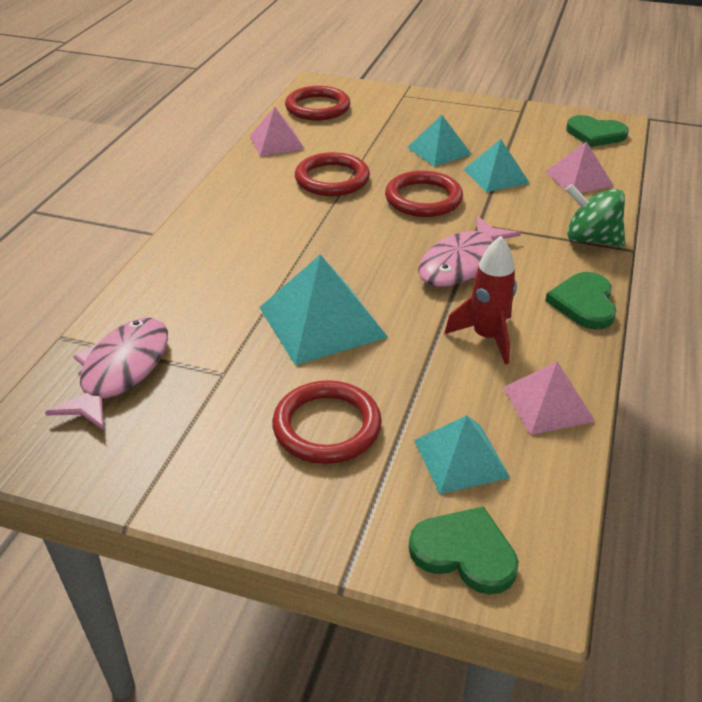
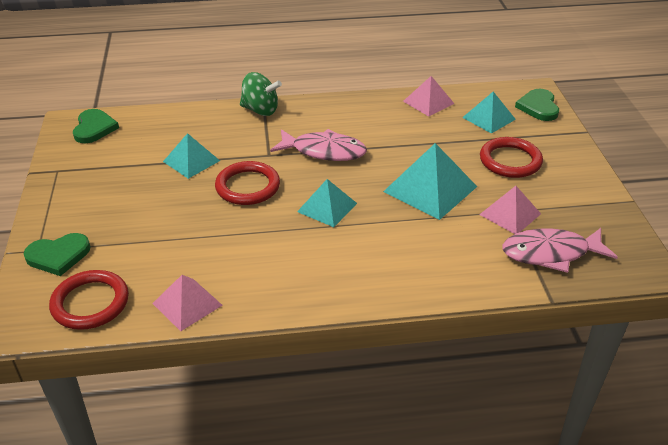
camera: 115 degrees left, 0 degrees up
(332, 179) = (243, 243): red ring -> none
(439, 150) = (159, 198): turquoise pyramid -> turquoise pyramid (327, 207)
(486, 337) = (392, 128): red rocket -> none
(578, 178) = (176, 125): pink pyramid -> pink pyramid (510, 214)
(584, 303) = (333, 104): green heart -> green heart (58, 256)
(591, 239) = (260, 110): green spinning top -> green spinning top turned 75 degrees counterclockwise

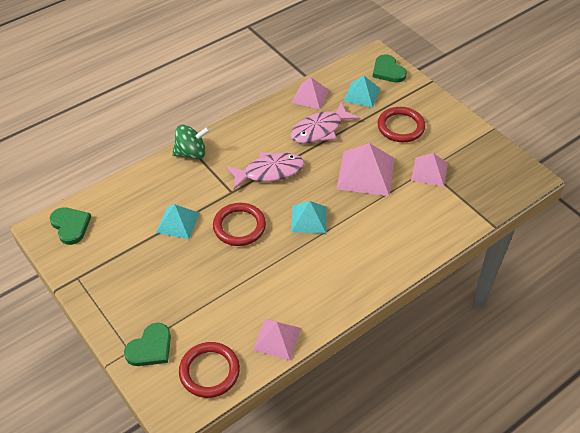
camera: 30 degrees left, 10 degrees up
(430, 189) = (365, 173): turquoise pyramid -> pink pyramid
(550, 253) = (472, 191): pink fish -> pink fish (319, 130)

